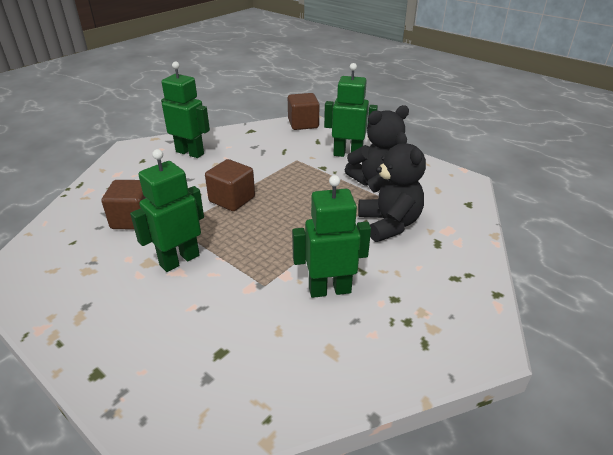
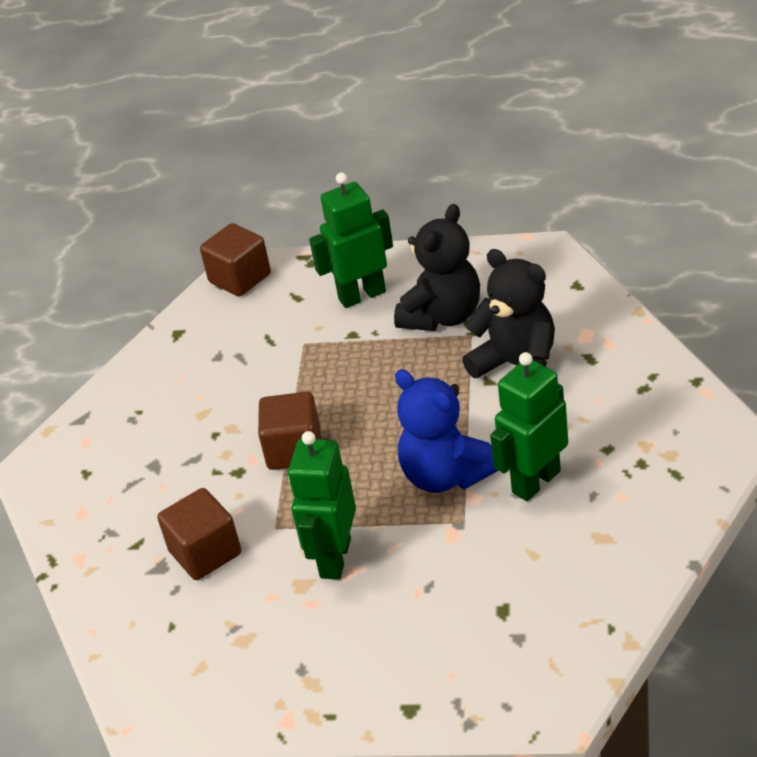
camera: 30 degrees left, 5 degrees up
(190, 153) = (139, 420): green robot -> none
(285, 255) = (446, 475): none -> blue teddy bear

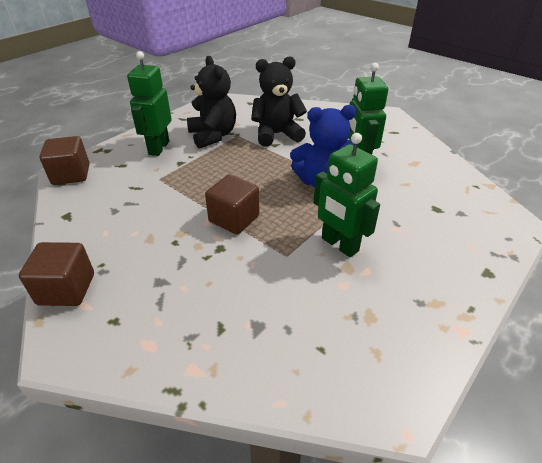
camera: 60 degrees left, 0 degrees up
(205, 553) = (271, 296): brown cube -> brown cube (66, 289)

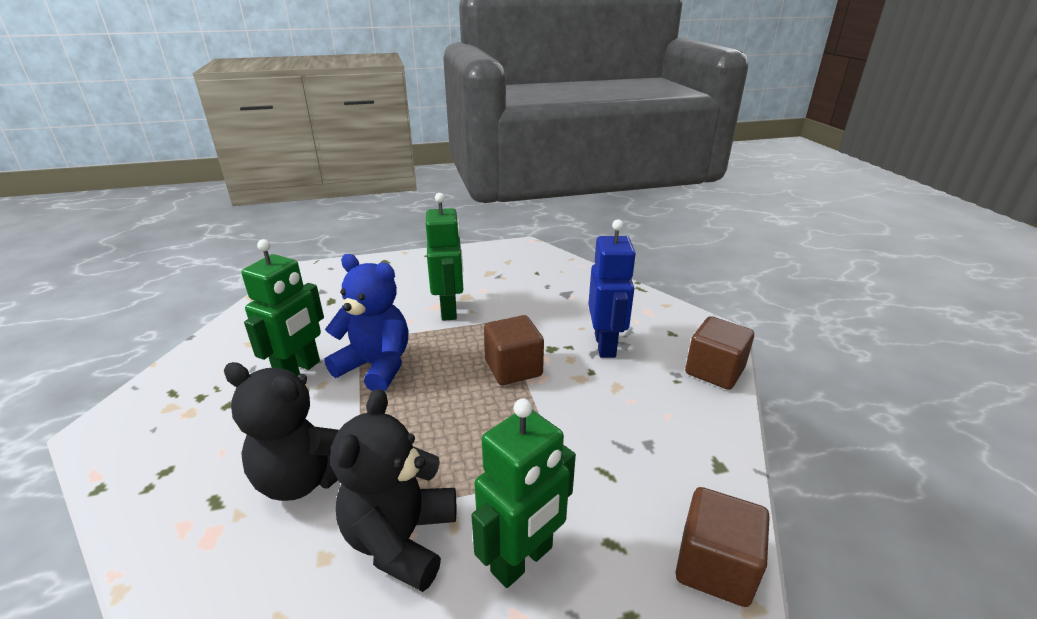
camera: 145 degrees left, 10 degrees down
(175, 272) = (605, 345): none -> blue robot

